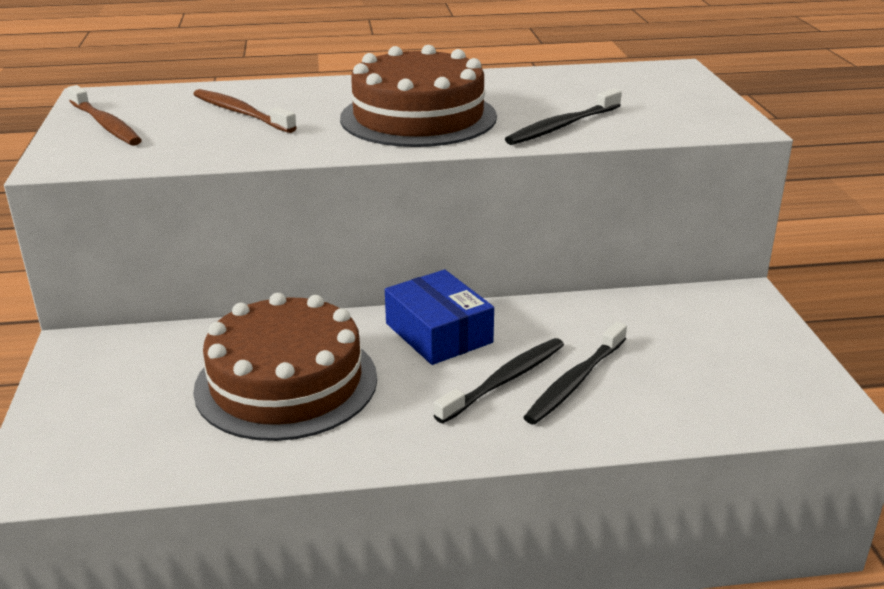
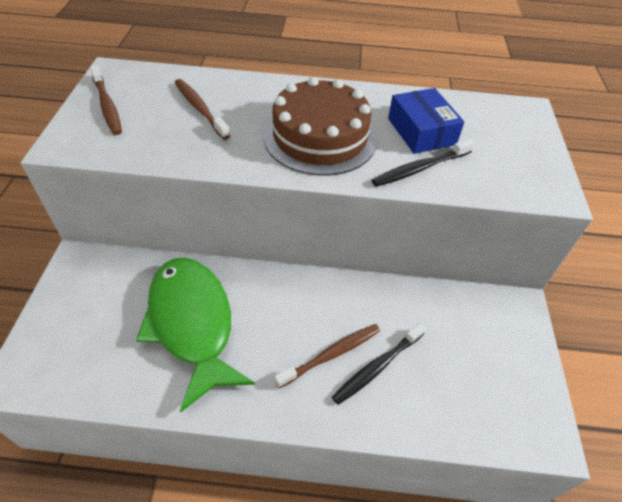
camera: 10 degrees right, 20 degrees up
(286, 382) = (192, 324): brown cake -> green fish
(438, 333) = (302, 298): blue box -> blue box (421, 131)
(504, 381) = (331, 355): black toothbrush -> brown toothbrush

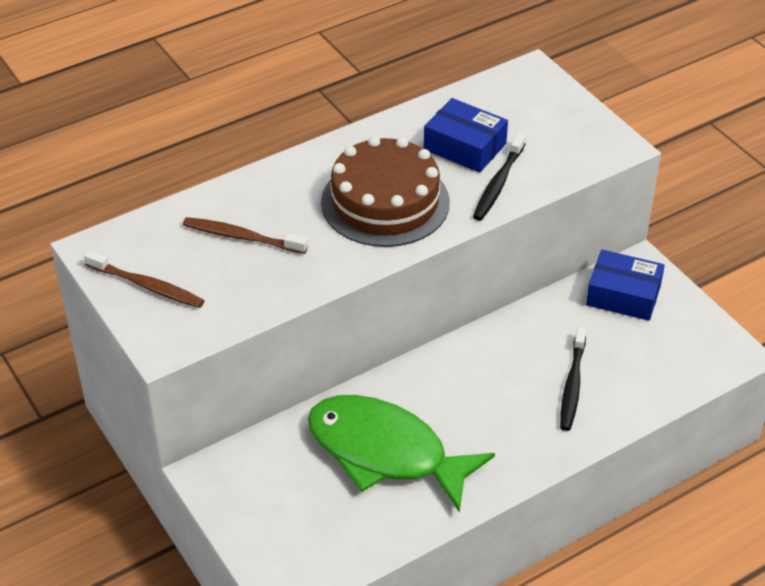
camera: 35 degrees left, 5 degrees down
(331, 355) = (527, 400): brown toothbrush -> none
(485, 321) = (623, 295): none -> blue box

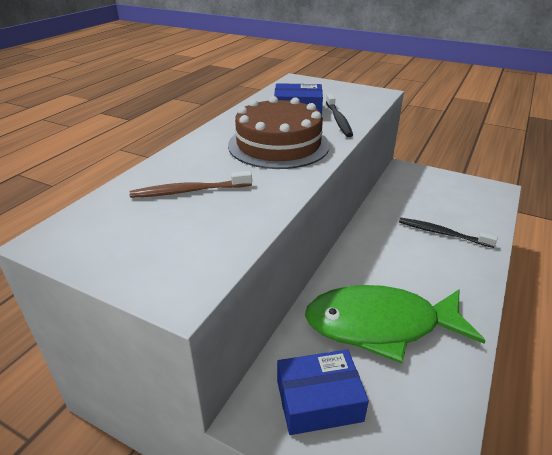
camera: 30 degrees left, 10 degrees down
(146, 286) = (124, 250): brown toothbrush -> none
(572, 384) = (442, 233): black toothbrush -> black toothbrush turned 135 degrees clockwise
(623, 295) = (413, 183): blue box -> blue box (319, 401)

